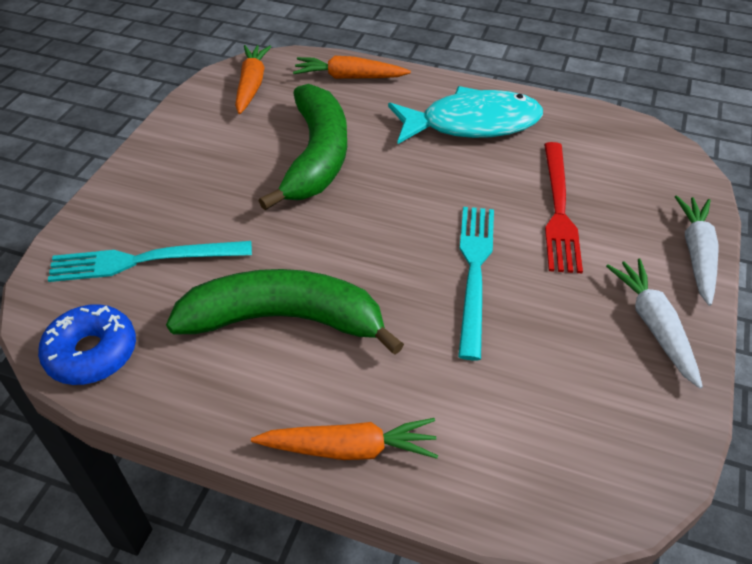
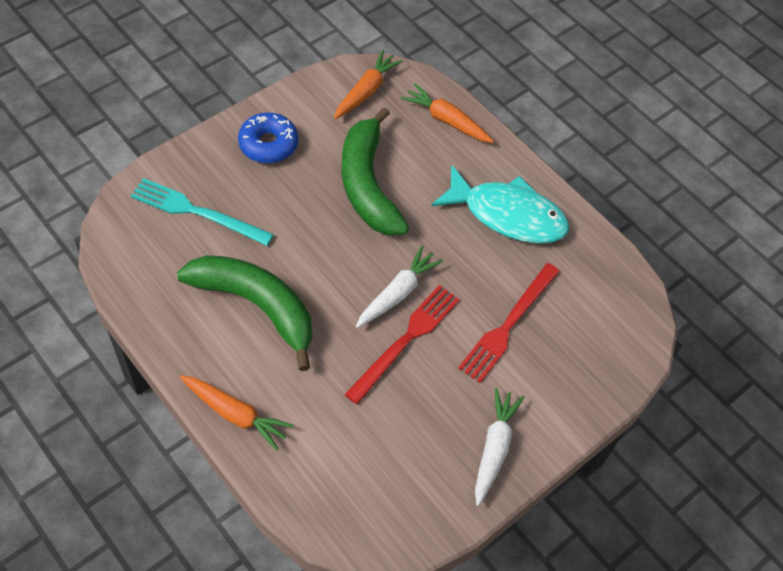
camera: 25 degrees right, 10 degrees up
(92, 353) = (128, 265): blue donut -> blue donut (268, 144)
(316, 156) = (368, 184): green banana -> green banana turned 135 degrees clockwise
(474, 272) = (406, 340): turquoise fork -> red fork
(696, 254) = (578, 415): white carrot -> white carrot (398, 293)

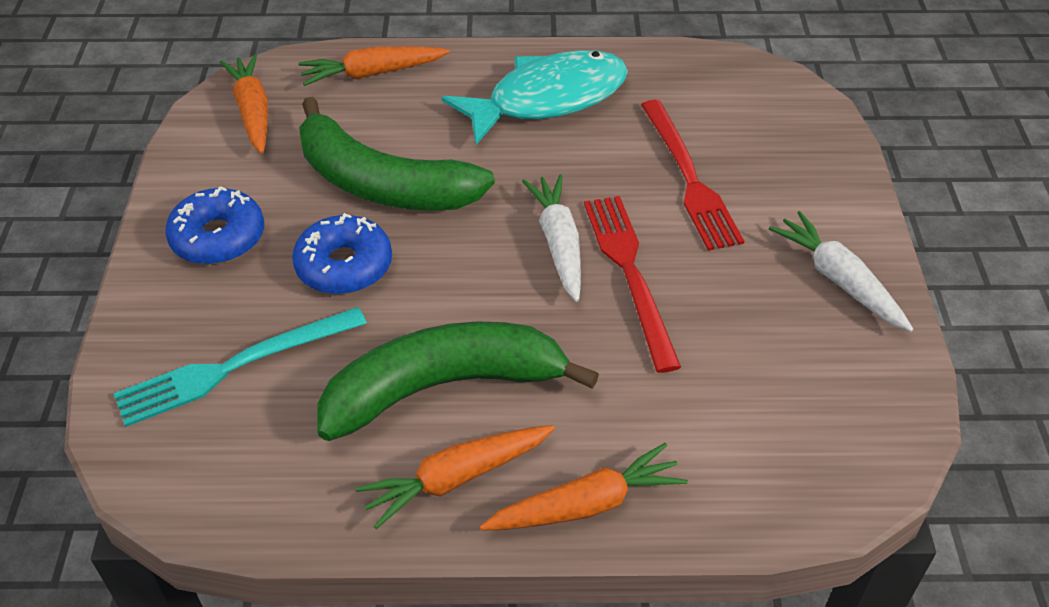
camera: 45 degrees left, 10 degrees down
(206, 348) = (455, 478): none -> orange carrot
(297, 209) = (344, 266): none -> blue donut

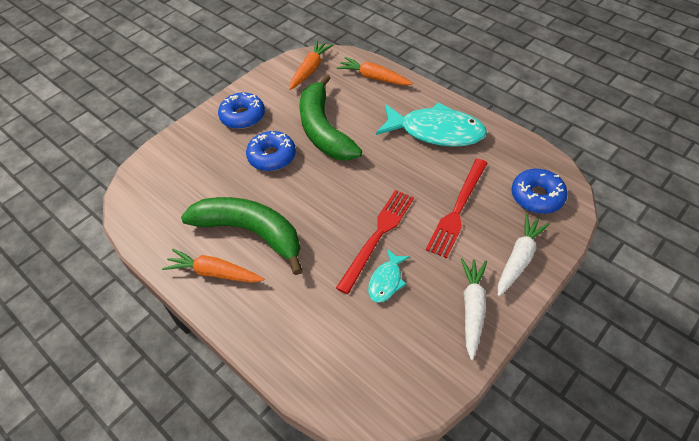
camera: 45 degrees right, 5 degrees up
(234, 367) = (193, 172): turquoise fork -> none
(558, 243) = (363, 202): white carrot -> white carrot (519, 258)
(587, 504) = (246, 322): orange carrot -> none
(706, 319) = (386, 281): none -> turquoise fish
(759, 108) = (537, 196): none -> blue donut

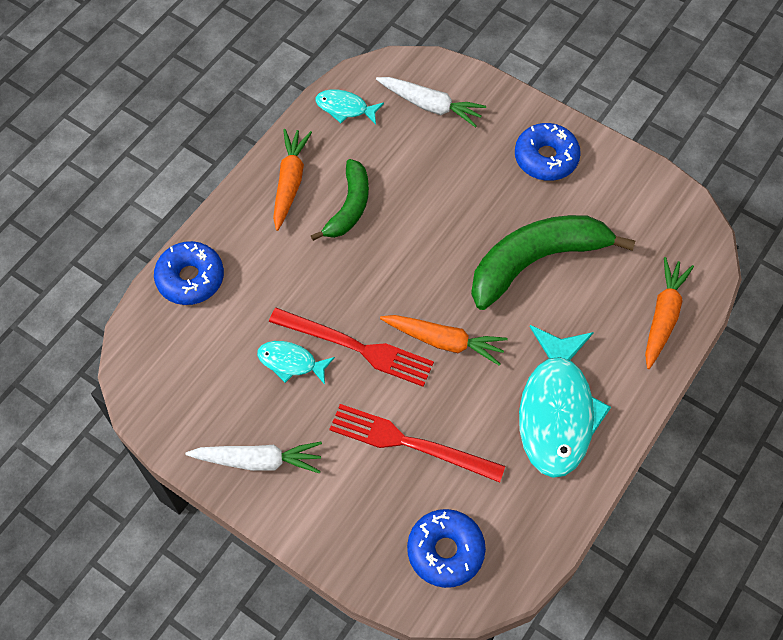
camera: 80 degrees right, 10 degrees up
(154, 229) = (345, 108): none -> turquoise fish
(250, 232) = (349, 206): green banana -> green banana, size x0.59
(272, 156) = (475, 207): blue donut -> blue donut (190, 278)
(310, 69) = (664, 225): orange carrot -> orange carrot (444, 341)
(519, 258) = (336, 520): white carrot -> white carrot (431, 106)

